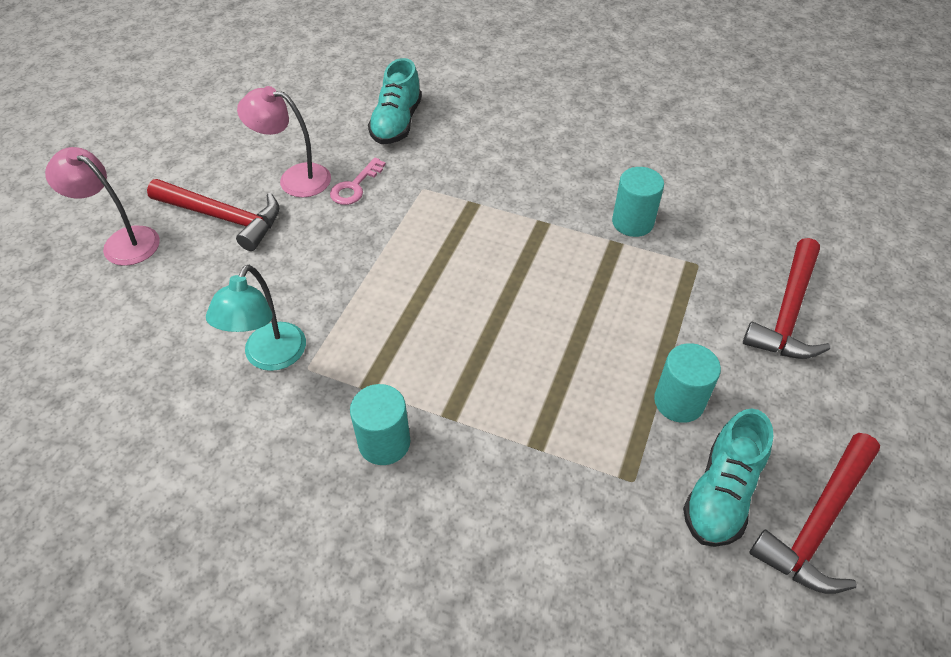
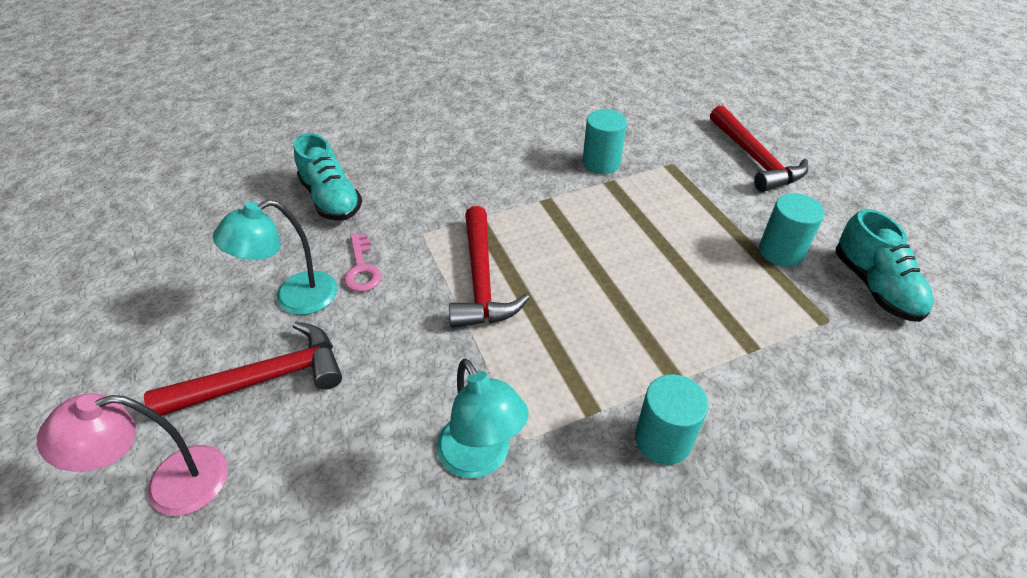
camera: 45 degrees left, 5 degrees down
(294, 178) = (294, 298): pink lamp -> turquoise lamp
(818, 522) = (931, 261): red hammer -> red hammer (481, 280)

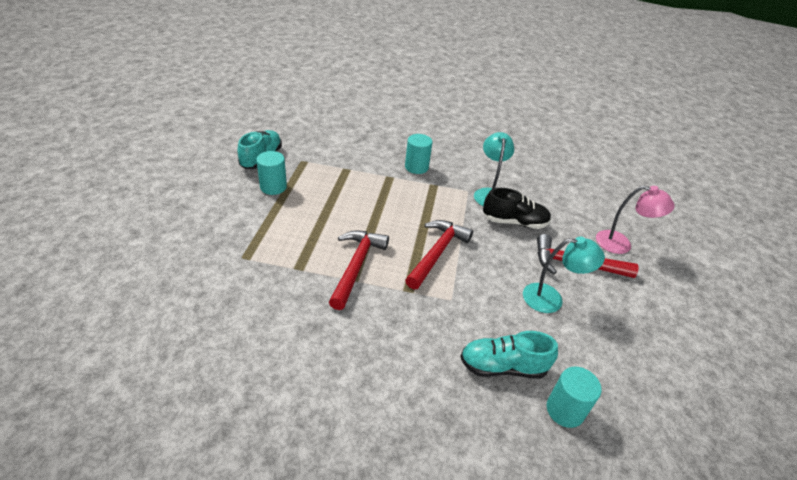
camera: 150 degrees left, 5 degrees down
(331, 199) = (502, 367): turquoise shoe -> turquoise shoe turned 90 degrees counterclockwise
(362, 268) = (503, 296): pink key -> none
(397, 410) = (514, 222): none -> black shoe
(601, 163) = (284, 284): turquoise cylinder -> turquoise cylinder (565, 410)
(754, 158) = (190, 232): red hammer -> red hammer (356, 266)

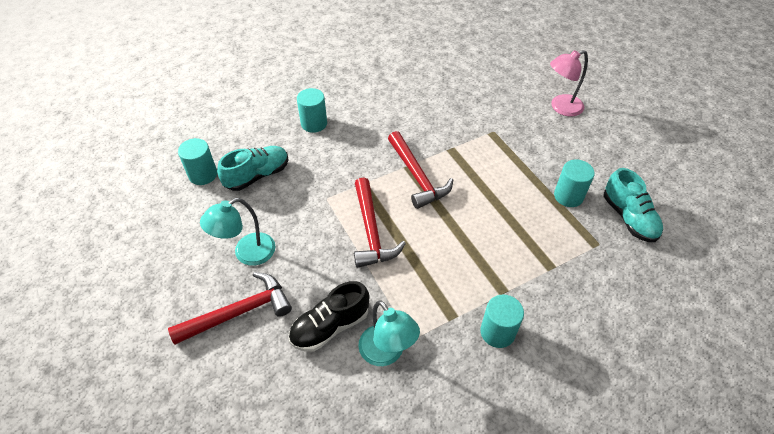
camera: 145 degrees right, 10 degrees up
(394, 391) = (314, 123): none -> turquoise cylinder
(621, 244) = (196, 386): pink lamp -> pink lamp (561, 107)

